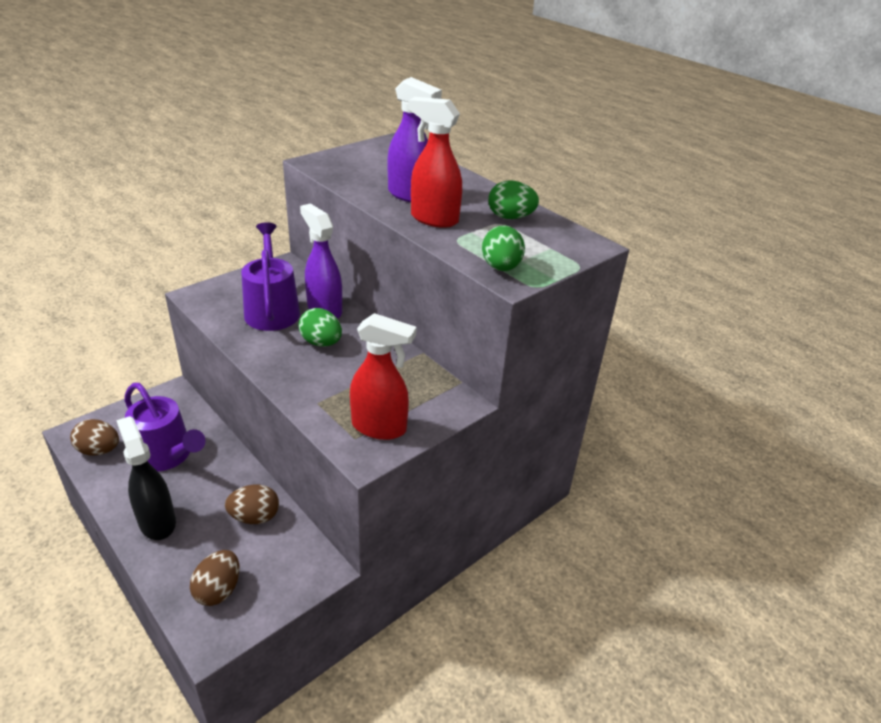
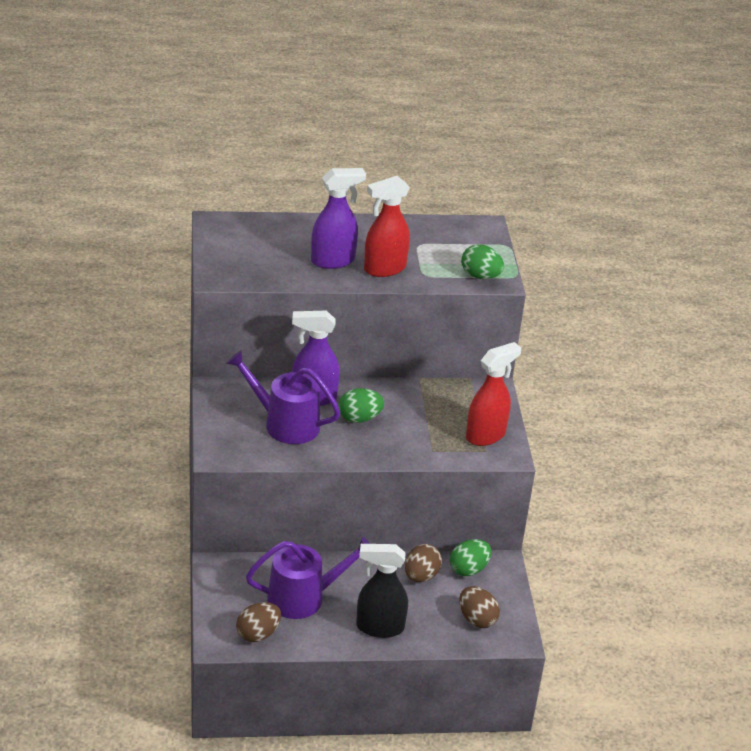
camera: 55 degrees left, 0 degrees up
(510, 217) = (415, 236): green egg -> green egg (468, 569)

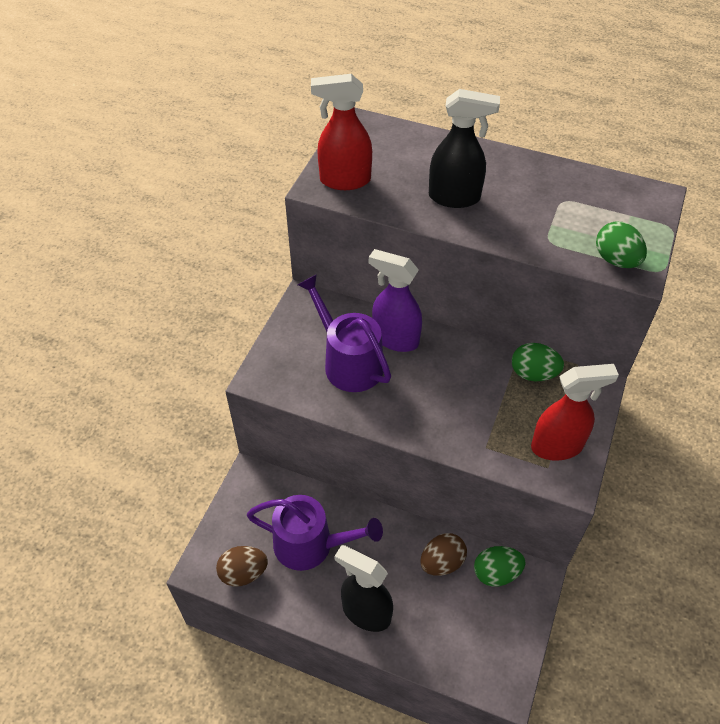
camera: 30 degrees right, 15 degrees up
(333, 261) = (455, 198): purple spray bottle -> black spray bottle
(359, 418) = (428, 379): green egg -> green egg (533, 374)
(384, 269) = (506, 222): red spray bottle -> red spray bottle (344, 180)
(476, 619) = (473, 643): brown egg -> none

